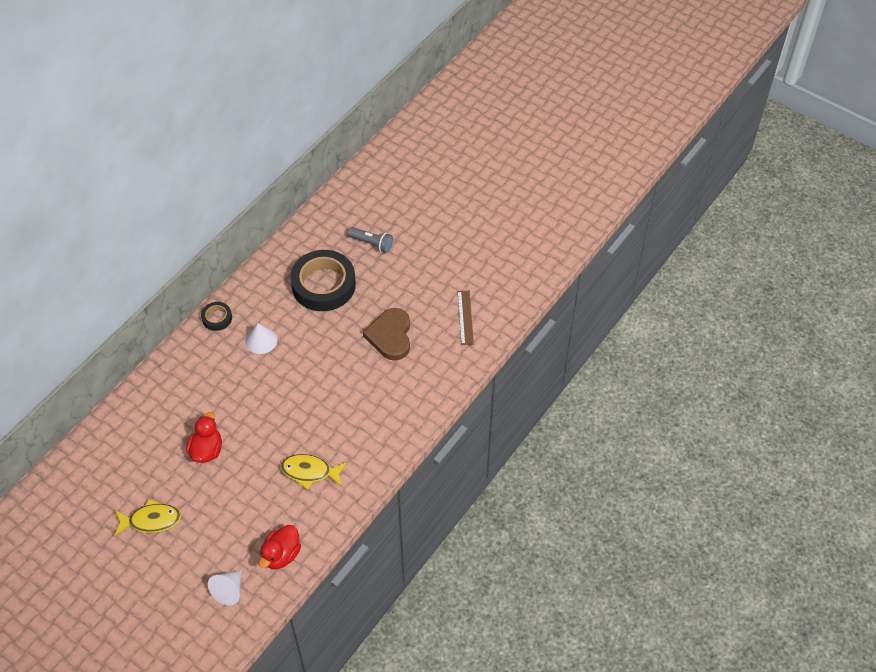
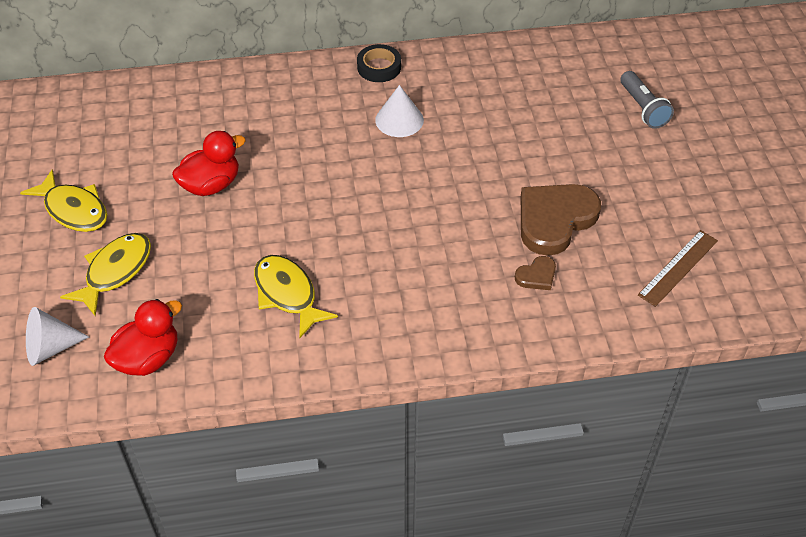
camera: 45 degrees right, 5 degrees down
(214, 531) = (115, 272): none -> yellow fish
(281, 555) = (148, 358): red duck -> red duck turned 150 degrees clockwise
(323, 285) = (535, 113): black tape -> none
(410, 370) = (536, 276): none -> brown heart

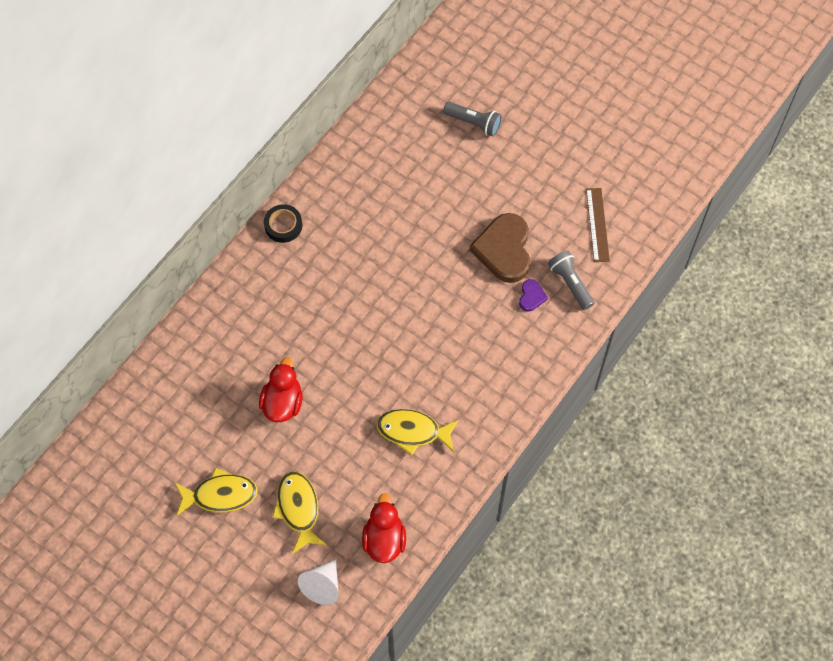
camera: 45 degrees left, 15 degrees up
(399, 120) = (341, 255): white cone -> none
(536, 276) = (531, 296): brown heart -> purple heart
(590, 294) = (570, 283): none -> grey flashlight

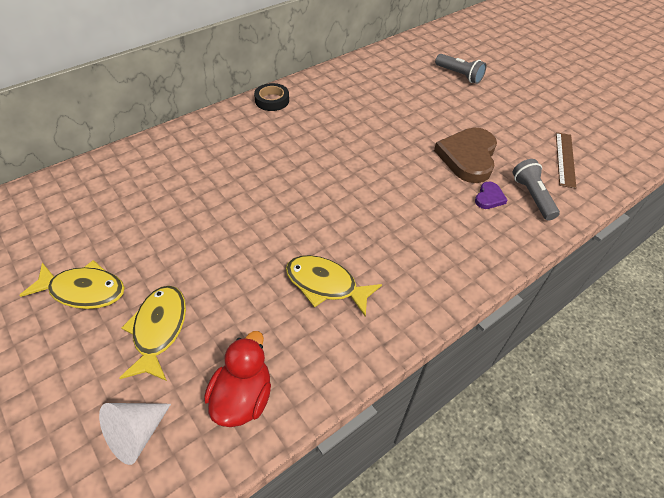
camera: 15 degrees right, 15 degrees down
(283, 403) = (200, 223): red duck -> none

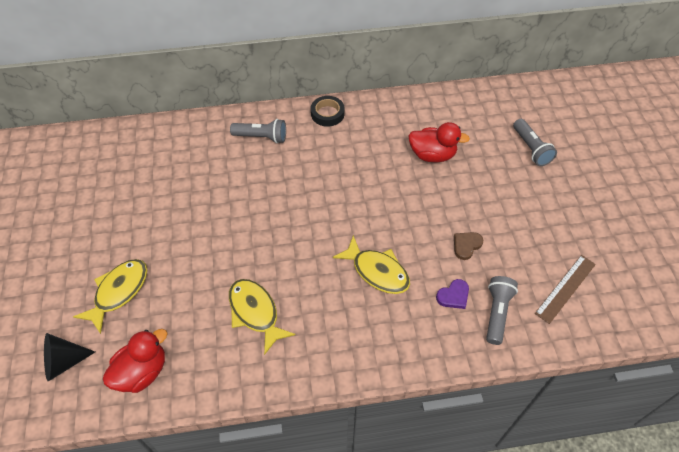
camera: 30 degrees right, 5 degrees up
(83, 290) = (88, 236): yellow fish -> yellow fish (377, 271)
(136, 434) = (63, 362): white cone -> black cone
(221, 137) = (261, 137): none -> grey flashlight
(387, 103) = (432, 155): none -> red duck
(468, 157) = (466, 245): brown heart -> brown heart, size x0.46

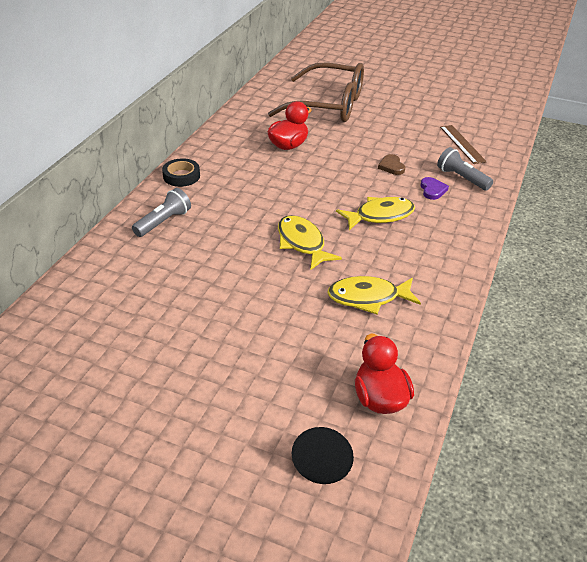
camera: 60 degrees left, 15 degrees down
(118, 292) = (265, 387): yellow fish -> yellow fish (302, 243)
(531, 148) = (328, 105): grey flashlight -> brown glasses

